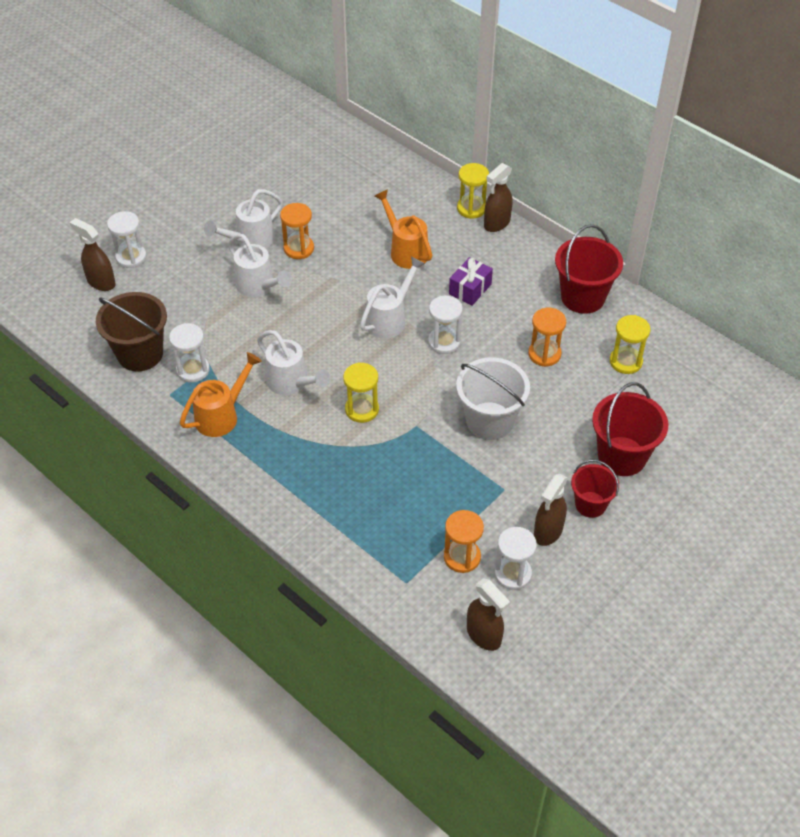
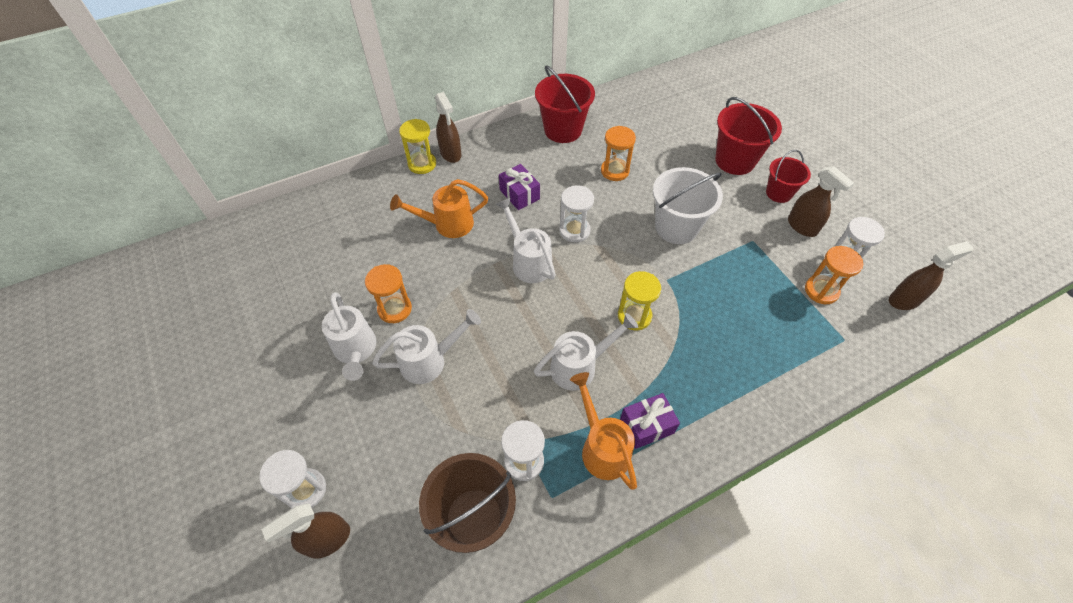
camera: 70 degrees left, 5 degrees up
(251, 441) = (646, 426): none -> purple gift
(625, 362) = (640, 128): yellow hourglass -> none

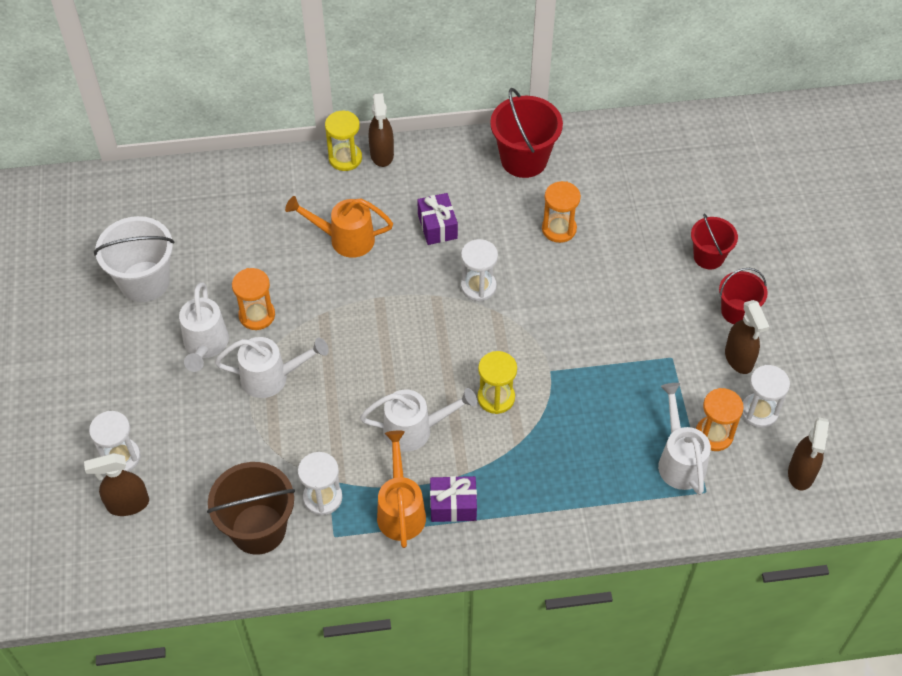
camera: 20 degrees right, 0 degrees up
(529, 262) = (413, 307): white watering can -> white watering can (679, 460)
(676, 227) = (593, 316): white bucket -> white bucket (144, 281)
(735, 161) = (708, 257): red bucket -> red bucket, size x0.62
(904, 300) = (801, 473): brown spray bottle -> brown spray bottle turned 105 degrees clockwise

